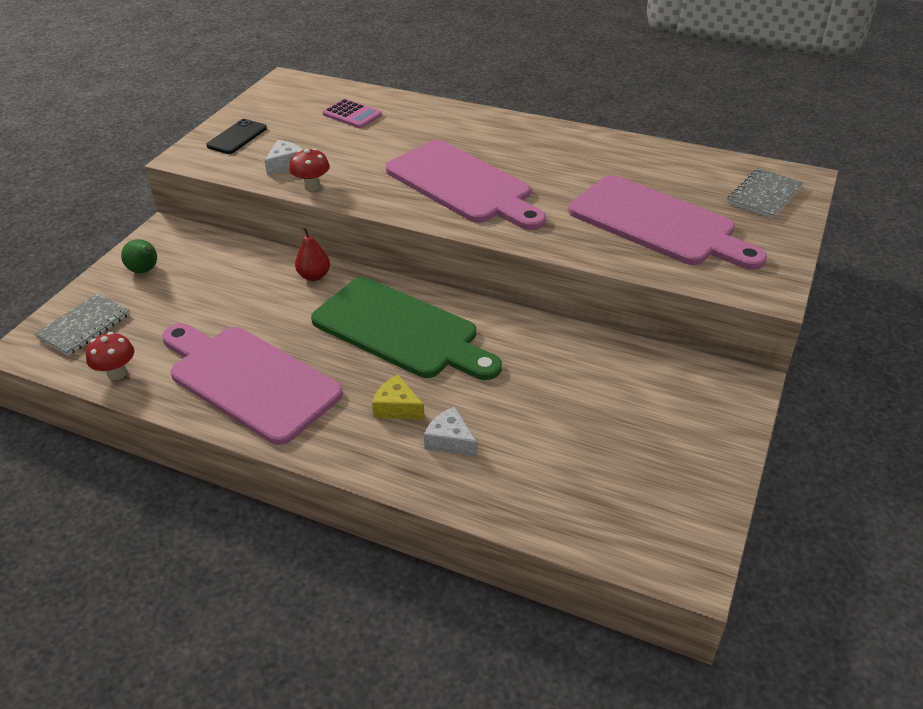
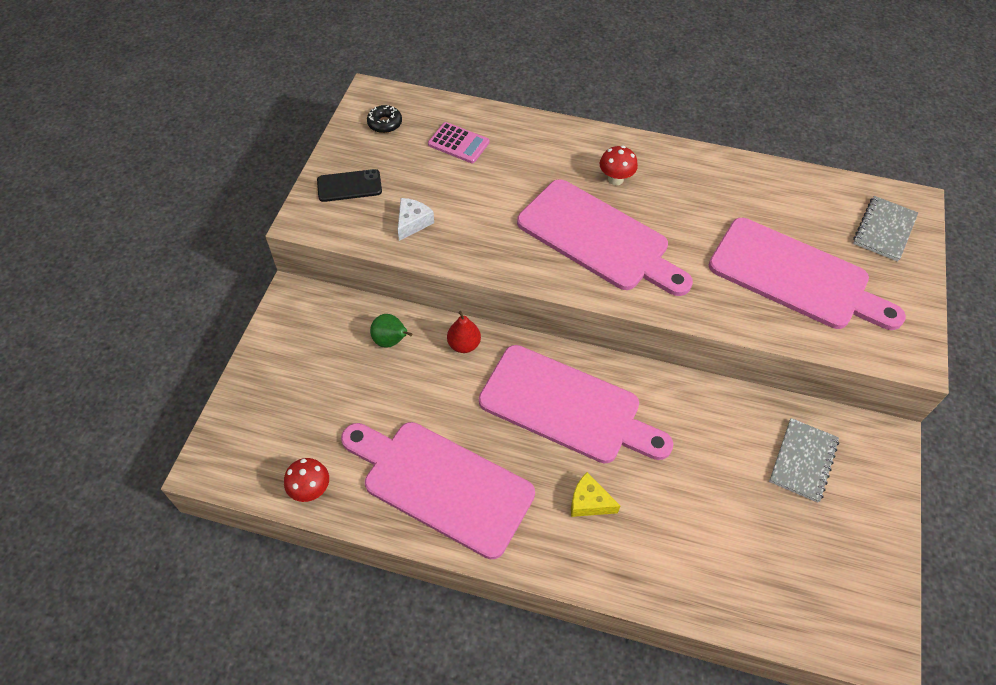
camera: 10 degrees left, 15 degrees up
(84, 326) = (256, 433): grey notebook -> grey notebook (803, 461)
(145, 270) = (292, 353): green pear -> green pear (391, 341)
(237, 137) = (349, 186): black phone -> black phone turned 60 degrees clockwise
(288, 99) = (385, 123): none -> black donut
(312, 186) = (450, 253): red mushroom -> red mushroom (615, 179)
(400, 330) = (566, 407): green cutting board -> pink cutting board
(450, 441) = (647, 536): white cheese -> none

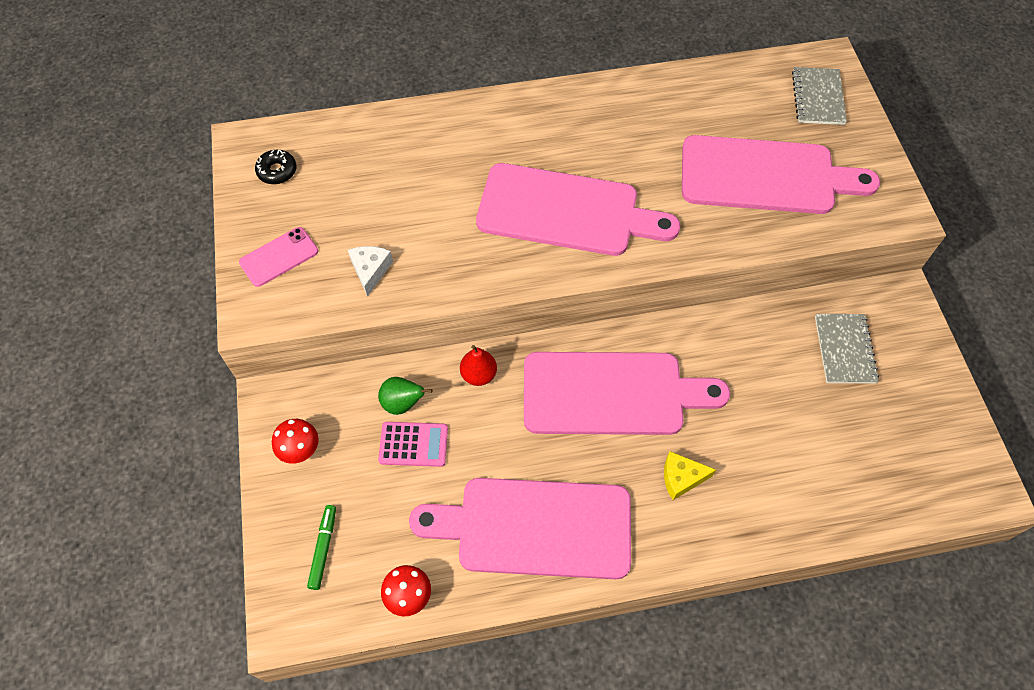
camera: 25 degrees left, 5 degrees up
(268, 423) = (323, 548): none -> green marker
(349, 186) = (279, 257): black phone -> pink phone
(458, 143) = (369, 164): pink calculator -> pink calculator (413, 444)
(615, 179) = (549, 142): red mushroom -> red mushroom (300, 450)

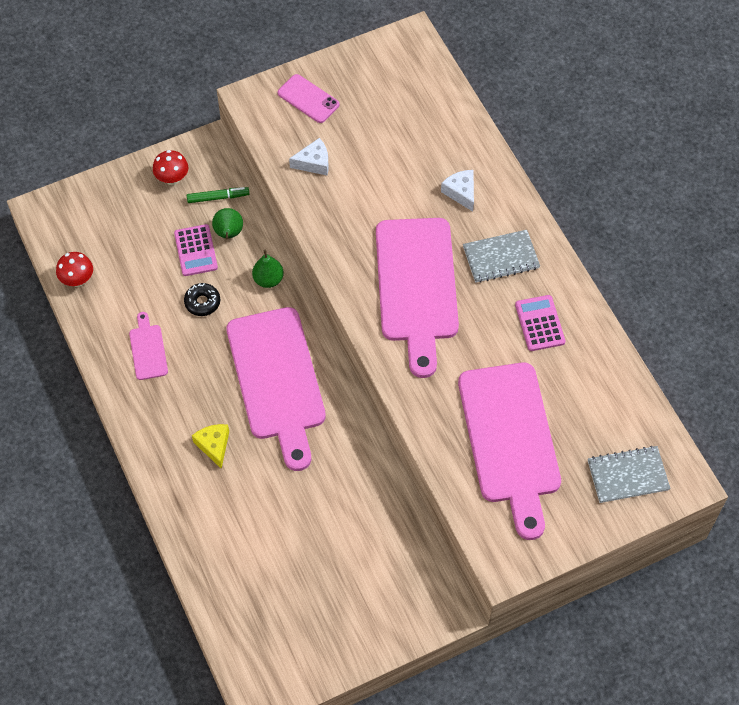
camera: 75 degrees right, 0 degrees up
(277, 171) = (390, 70): black donut -> black donut (202, 302)
(323, 548) = (101, 217): green marker -> green marker (218, 197)
(462, 147) = (461, 192): none -> white cheese
(478, 374) = (268, 279): red pear -> green pear
(535, 527) = (148, 349): pink cutting board -> pink cutting board, size x0.43
(638, 121) = (540, 323): none -> pink calculator
(844, 349) = (373, 561): grey notebook -> grey notebook (501, 257)

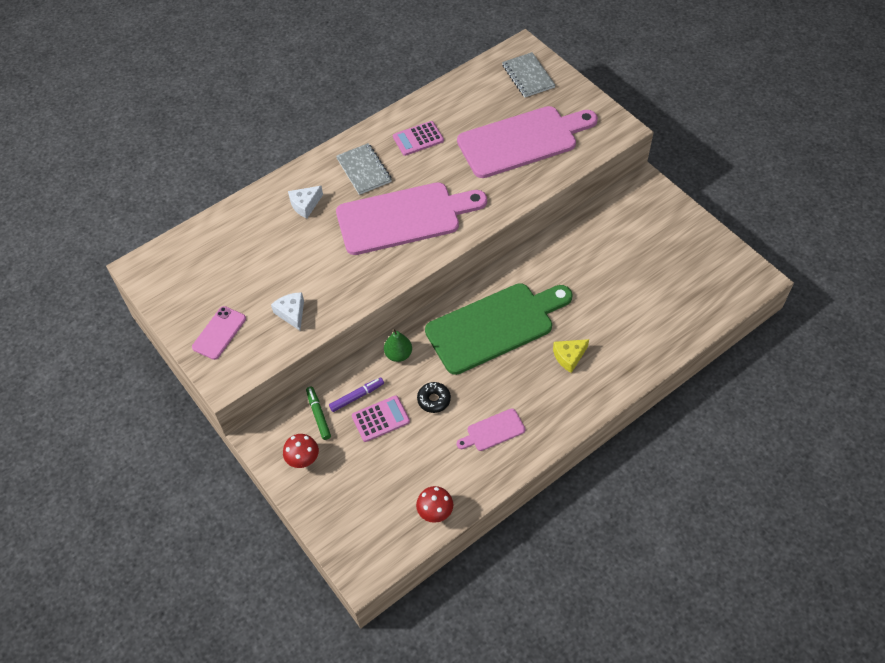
camera: 100 degrees left, 5 degrees down
(228, 234) = (357, 396): green pear -> purple marker
(277, 380) = (495, 326): pink cutting board -> green cutting board

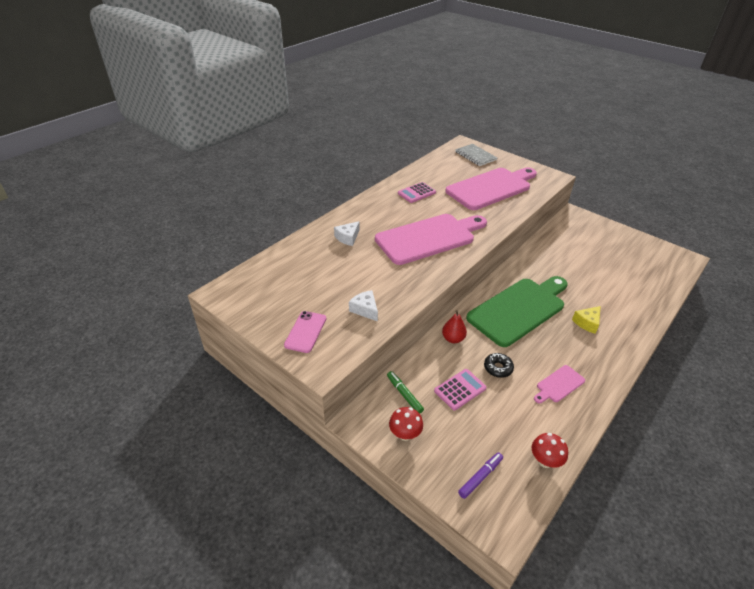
camera: 15 degrees left, 15 degrees down
(357, 396) = (432, 375): purple marker -> purple marker (480, 477)
(364, 170) = (384, 213): grey notebook -> none
(398, 354) = (453, 339): green pear -> red pear

